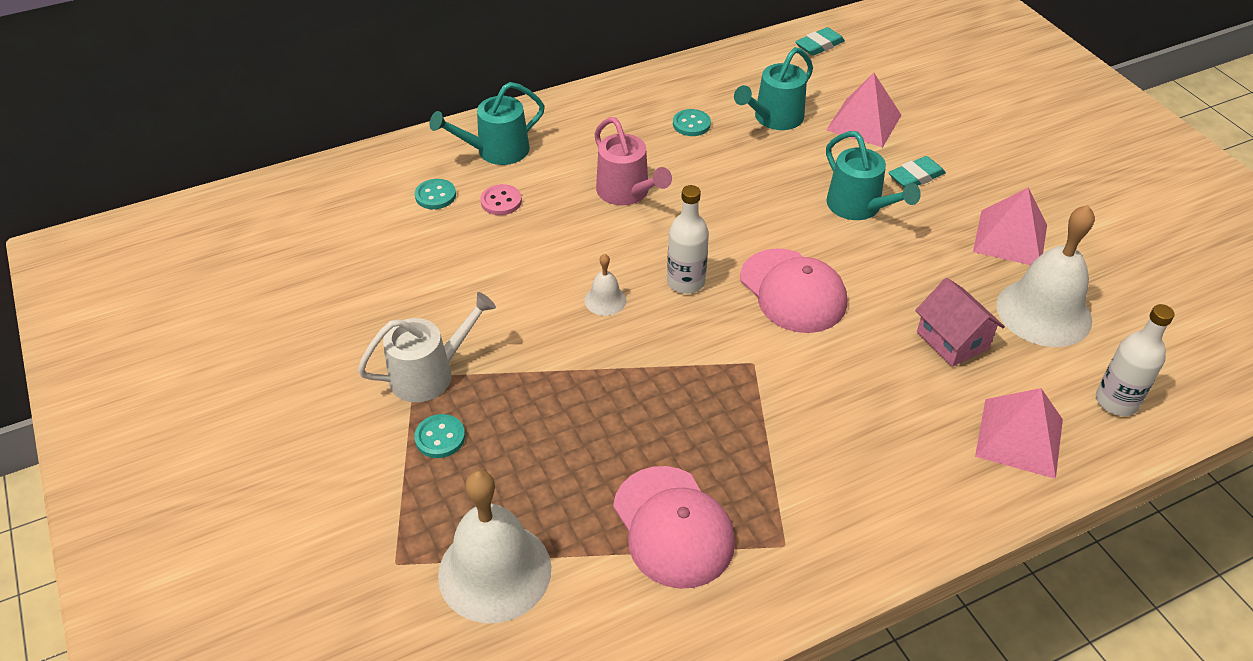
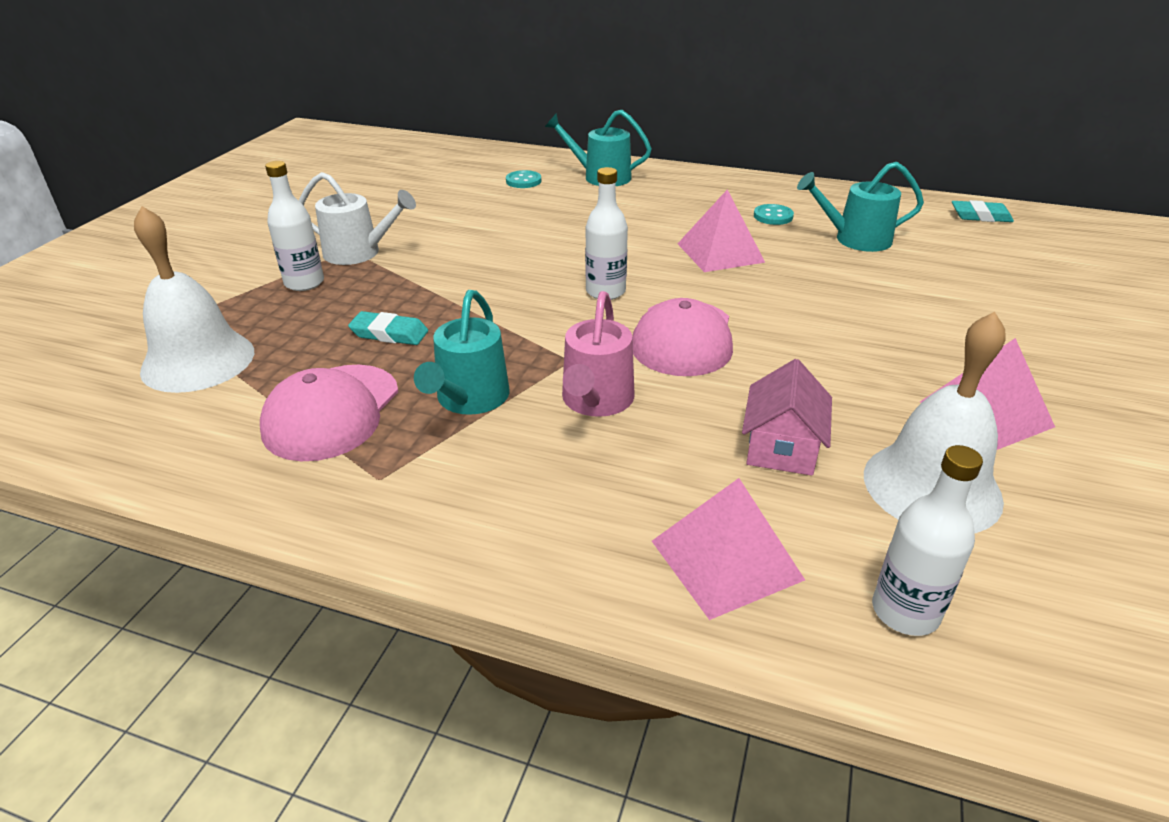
camera: 45 degrees right, 10 degrees down
(440, 437) = (304, 283): turquoise button -> white bottle
(501, 201) = (558, 199): pink button -> none
(605, 300) = (530, 273): white bell -> none
(627, 192) = (653, 229): pink watering can -> pink watering can (596, 401)
(858, 207) = (843, 319): turquoise watering can -> turquoise watering can (469, 399)
(864, 122) = (945, 274): pink pyramid -> pink pyramid (720, 252)
(915, 177) = (942, 326): turquoise eraser -> turquoise eraser (389, 333)

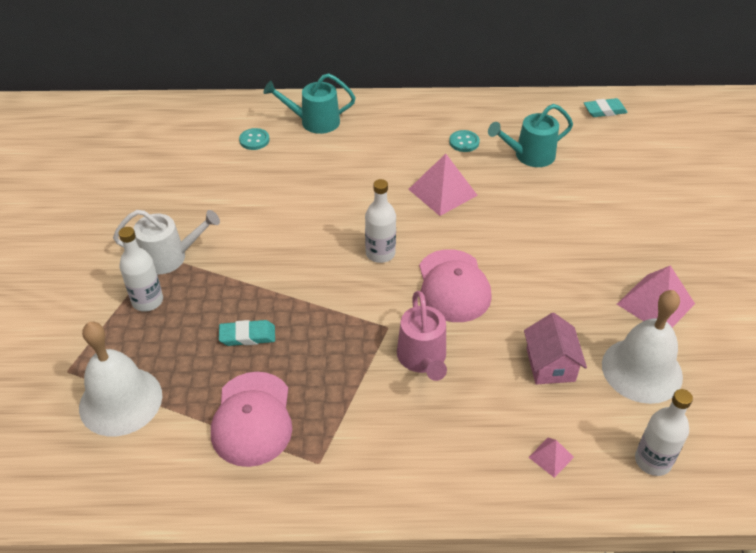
camera: 20 degrees left, 10 degrees up
(469, 399) = (339, 380): turquoise watering can -> none
(726, 559) = (551, 457): pink pyramid -> pink pyramid, size x0.50

